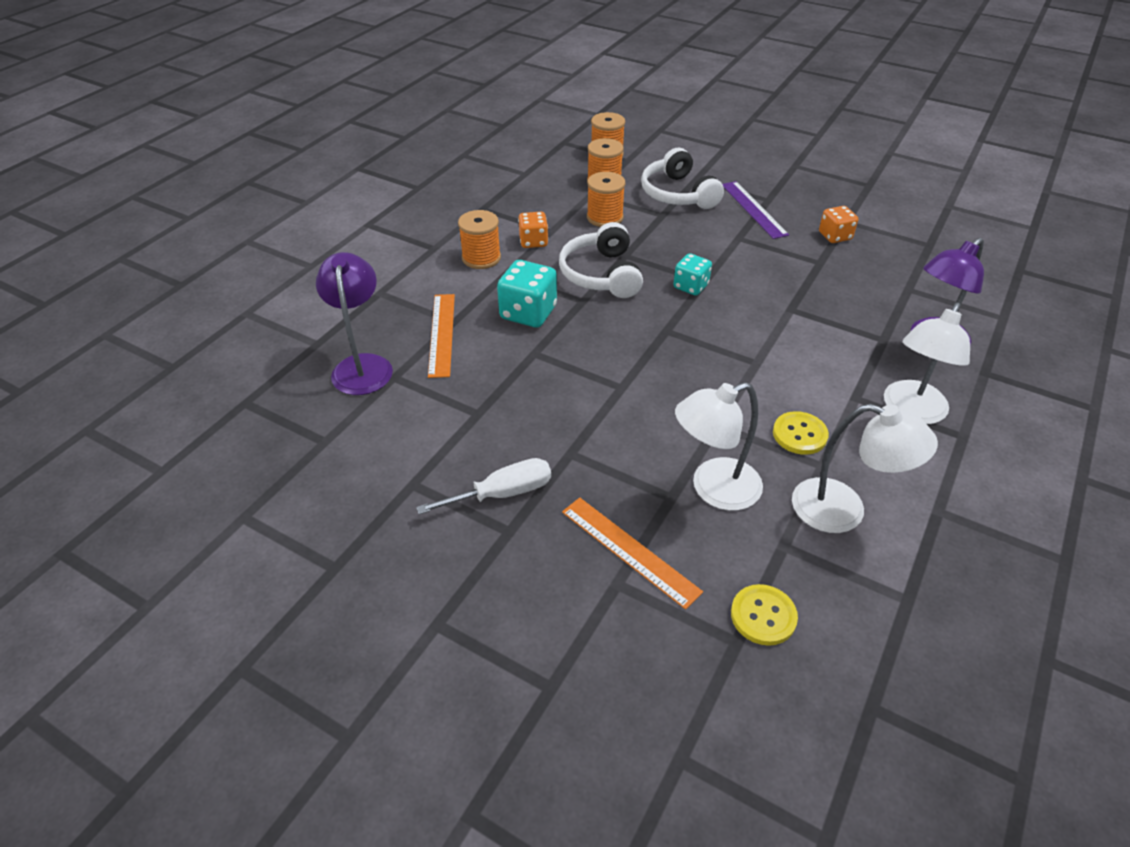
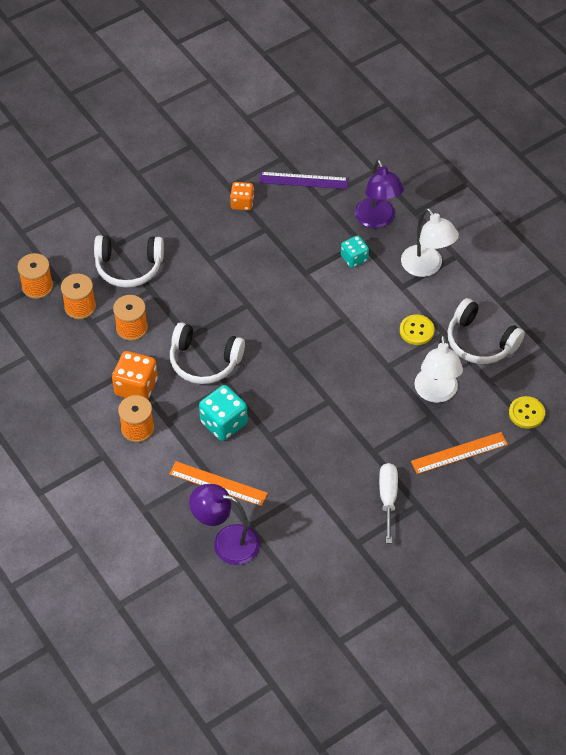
camera: 65 degrees left, 10 degrees up
(533, 241) = (136, 387): orange dice -> orange dice, size x1.58
(691, 286) = (249, 315): turquoise dice -> turquoise dice (354, 258)
(754, 209) = (179, 231): purple ruler -> purple ruler (303, 180)
(843, 510) = (480, 342): white lamp -> white headphones

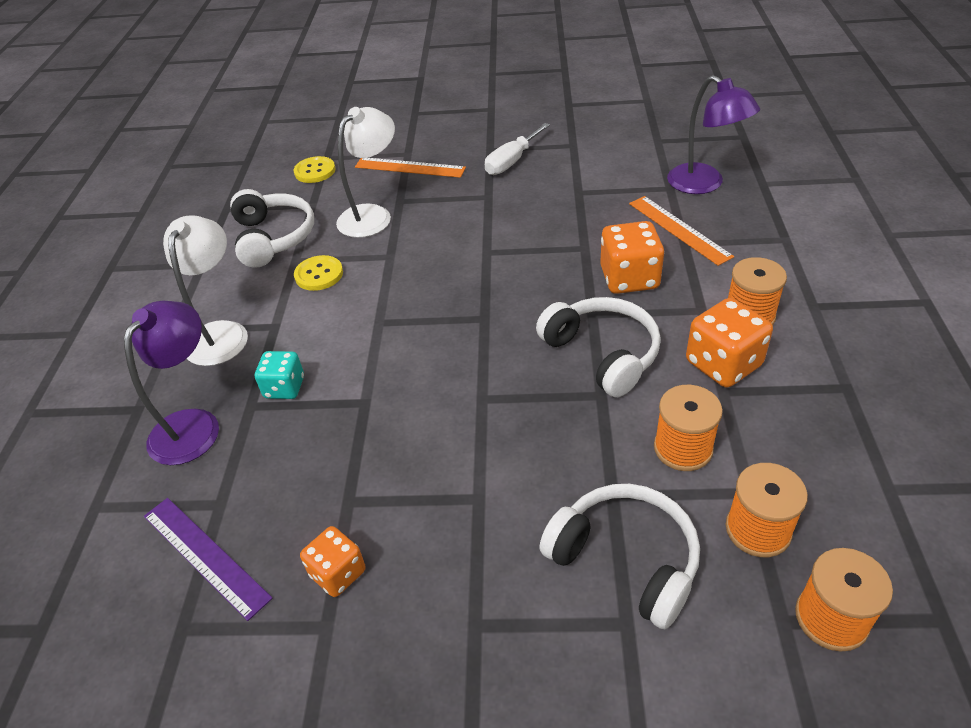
camera: 140 degrees left, 10 degrees down
(224, 423) = (629, 278): turquoise dice -> orange dice

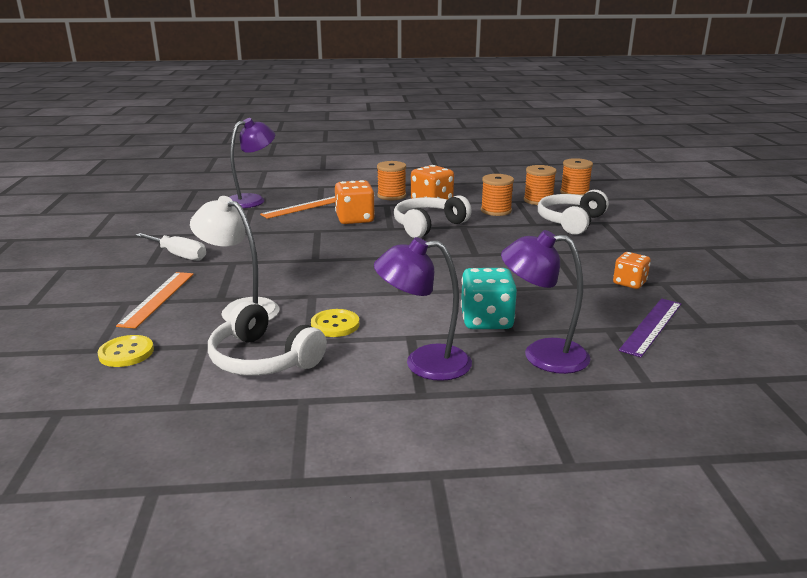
camera: 100 degrees left, 20 degrees down
(221, 333) = (424, 363): white lamp -> purple lamp
(273, 238) = (263, 359): white headphones -> white headphones turned 120 degrees counterclockwise
(284, 388) = (486, 320): turquoise dice -> turquoise dice, size x1.58

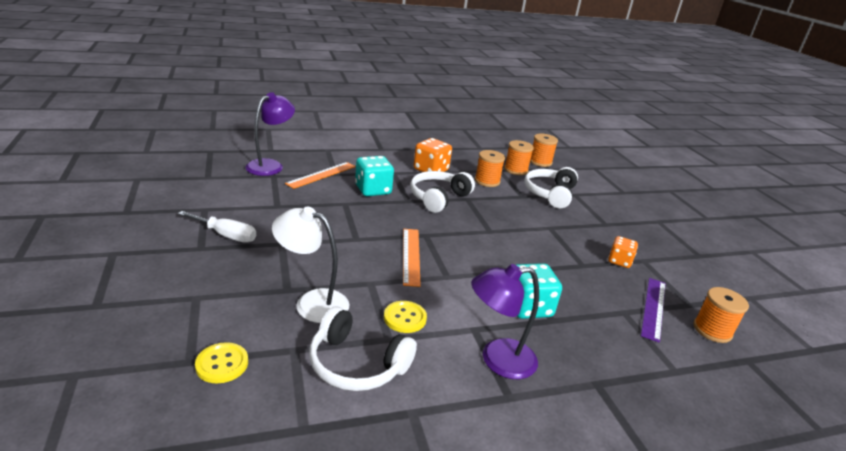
camera: 15 degrees left, 5 degrees up
(157, 298) = (226, 291): orange ruler -> orange ruler (411, 256)
(355, 219) = (373, 190): orange dice -> turquoise dice
(391, 196) = (394, 162): orange spool -> orange spool (712, 330)
(542, 355) = (586, 344): purple lamp -> none

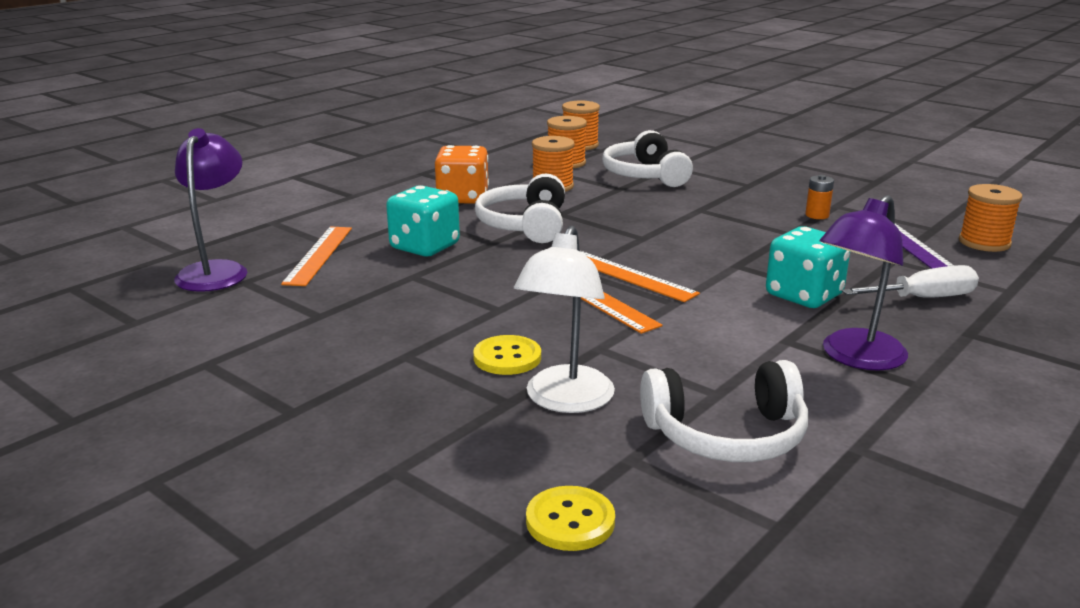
camera: 30 degrees left, 5 degrees down
(226, 235) = (304, 380): white screwdriver -> white screwdriver (923, 298)
(312, 302) = (565, 400): white lamp -> white lamp turned 60 degrees counterclockwise
(405, 318) = (699, 365): yellow button -> yellow button (507, 357)
(447, 249) = (628, 275): none -> orange ruler
(619, 261) = (817, 215): orange dice -> orange battery

